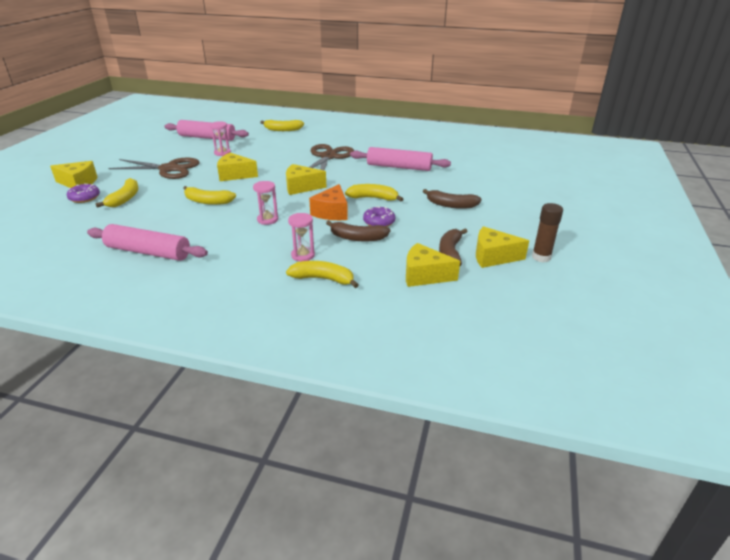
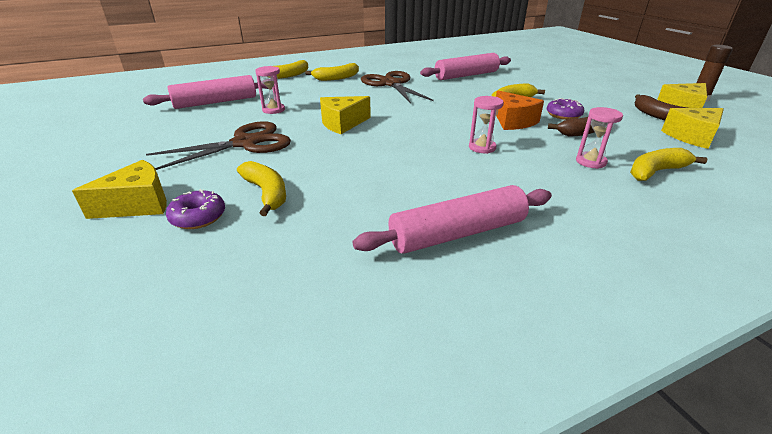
camera: 40 degrees left, 0 degrees up
(207, 201) = (380, 156): yellow banana -> yellow banana (336, 78)
(301, 187) = (434, 112): yellow cheese -> none
(451, 205) = (569, 88): brown banana -> none

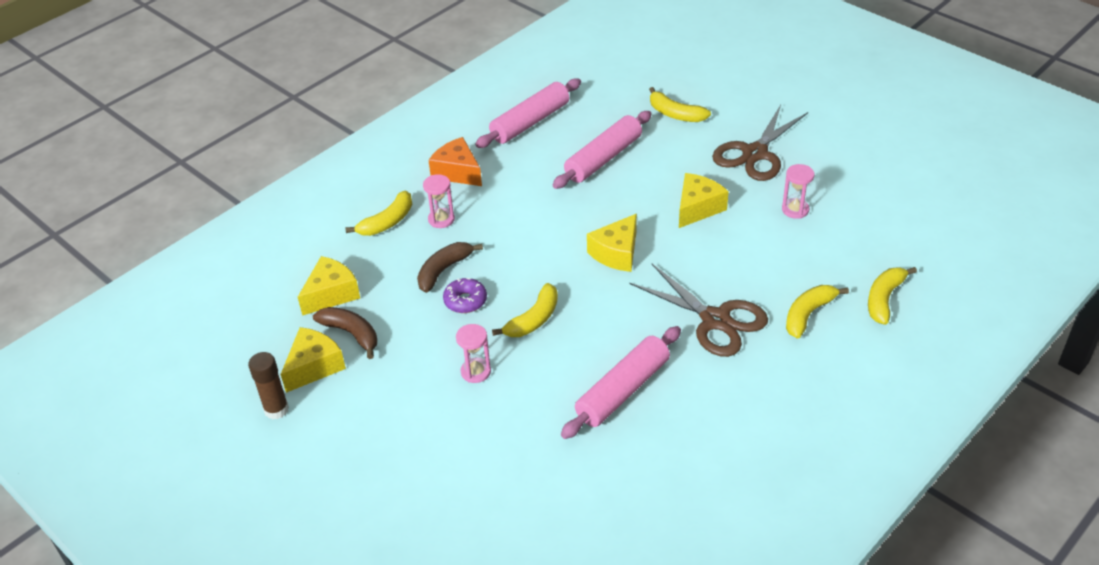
camera: 160 degrees right, 10 degrees up
(138, 204) = (747, 83): yellow cheese -> yellow cheese (617, 253)
(198, 217) = (696, 87): purple donut -> none
(215, 102) = (878, 204): pink rolling pin -> pink rolling pin (603, 158)
(482, 147) = (541, 211): pink hourglass -> pink hourglass (476, 372)
(513, 121) = (521, 268): orange cheese -> orange cheese (457, 172)

